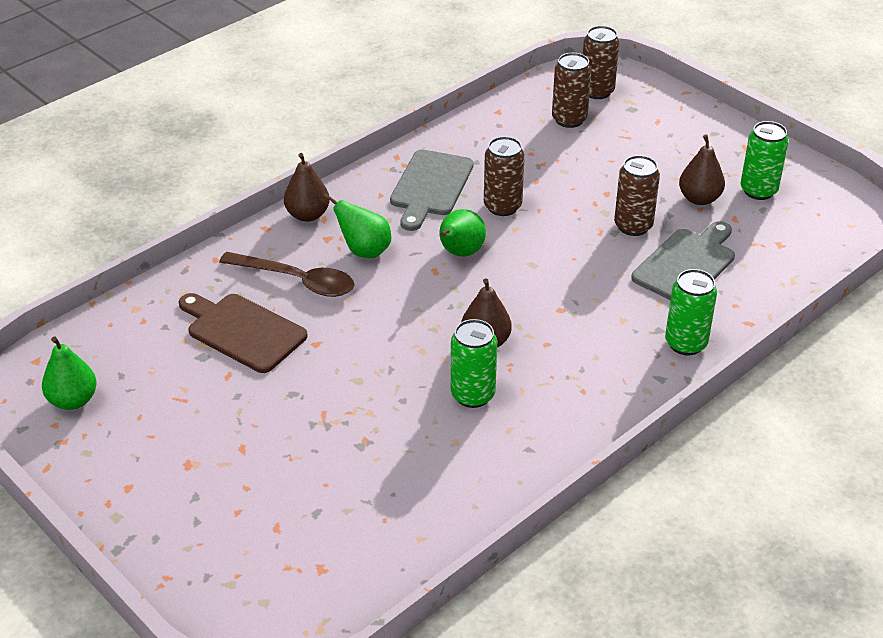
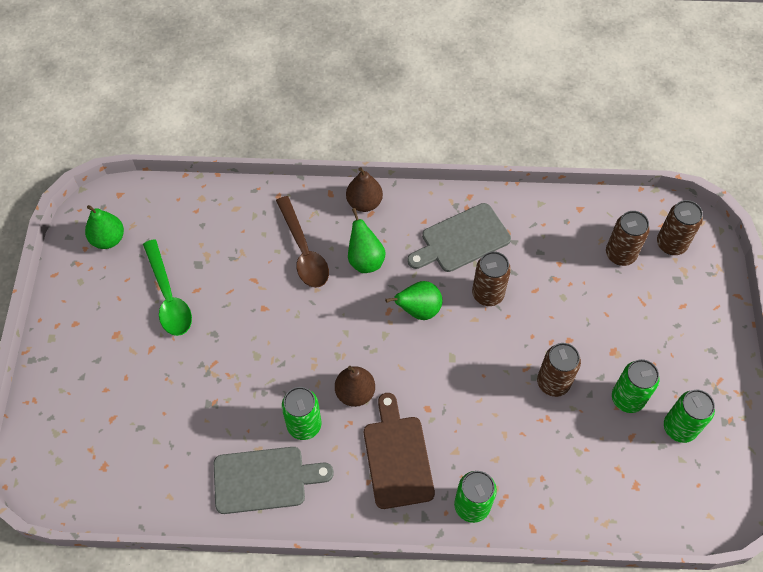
camera: 45 degrees right, 20 degrees up
(205, 399) = (168, 297): none -> green spoon
(242, 331) = (236, 264): brown cutting board -> brown cutting board (397, 457)
(686, 264) = (550, 445): grey cutting board -> grey cutting board (264, 479)
(699, 199) = (627, 398): brown pear -> green can

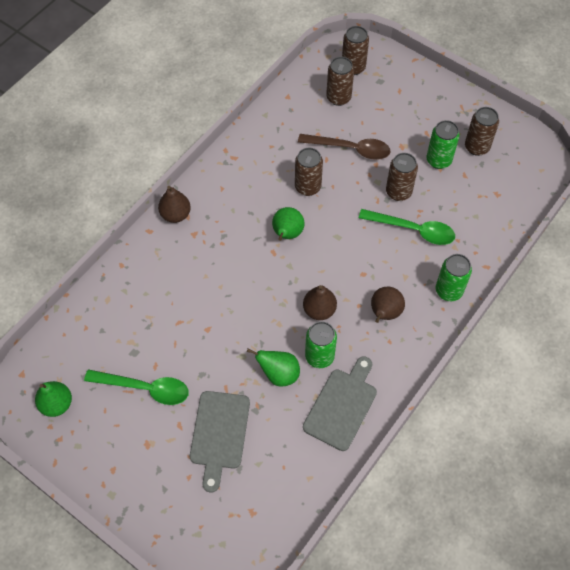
camera: 55 degrees left, 0 degrees up
(303, 251) = (182, 276): brown spoon -> brown spoon (350, 149)
(365, 260) = (222, 242): green pear -> green pear (279, 374)
(397, 457) = (384, 313): brown cutting board -> brown pear
(462, 240) = (255, 175): grey cutting board -> grey cutting board (219, 434)
(518, 425) = (413, 230): none -> green spoon
(679, 428) = (477, 147): green can -> brown can

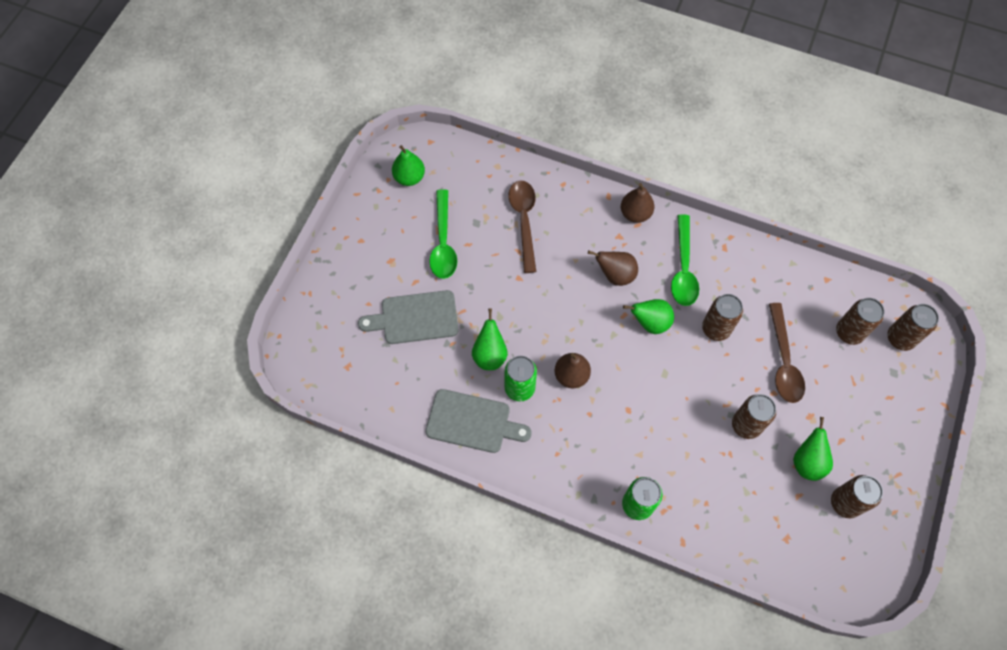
camera: 75 degrees right, 5 degrees up
(148, 309) = (524, 221): none -> brown spoon
(384, 313) = (588, 442): brown pear -> brown pear (615, 275)
(413, 230) = (701, 451): green spoon -> green spoon (683, 269)
(438, 160) = (807, 462): green can -> green pear

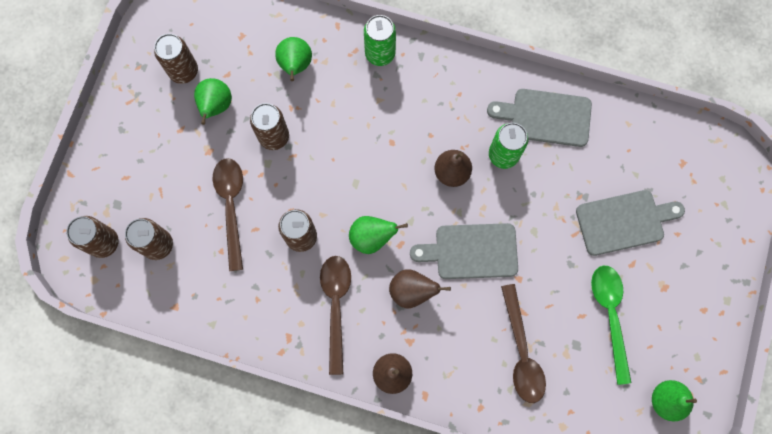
camera: 175 degrees right, 10 degrees up
(490, 355) = (538, 187): green pear -> green pear (295, 66)
(559, 304) = (471, 251): none -> grey cutting board
(683, 269) = (336, 306): green spoon -> brown spoon

